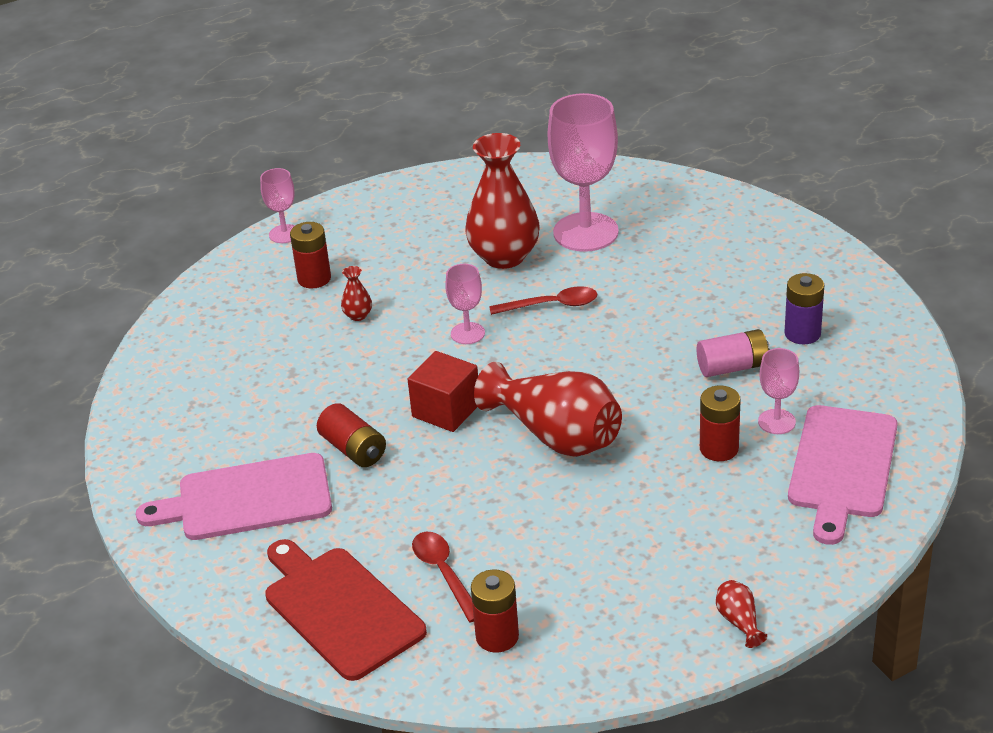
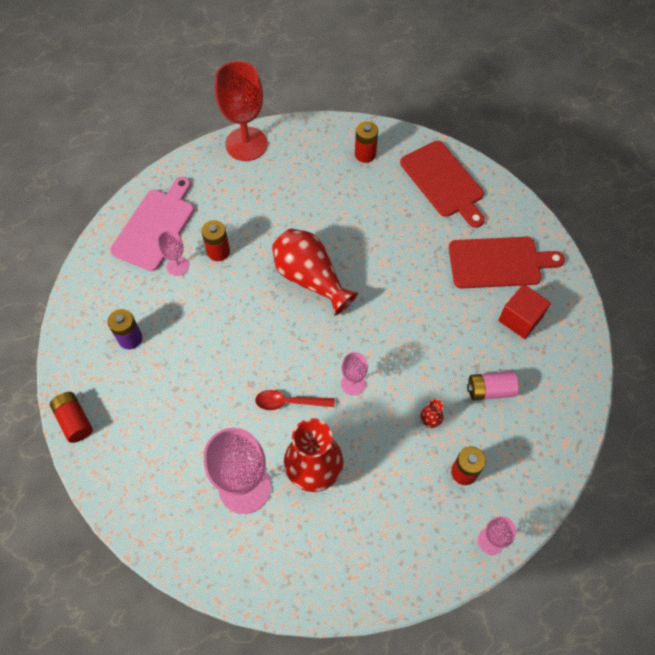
camera: 175 degrees left, 25 degrees up
(247, 499) = (499, 263): pink cutting board -> red cutting board
(353, 449) = (435, 290): red battery -> red battery (74, 421)
(444, 573) = (388, 194): red spoon -> none
(446, 410) = (375, 312): red cube -> red cube (520, 319)
(732, 367) = (186, 316): pink battery -> pink battery (490, 390)
(739, 621) = (246, 144): red vase -> red goblet

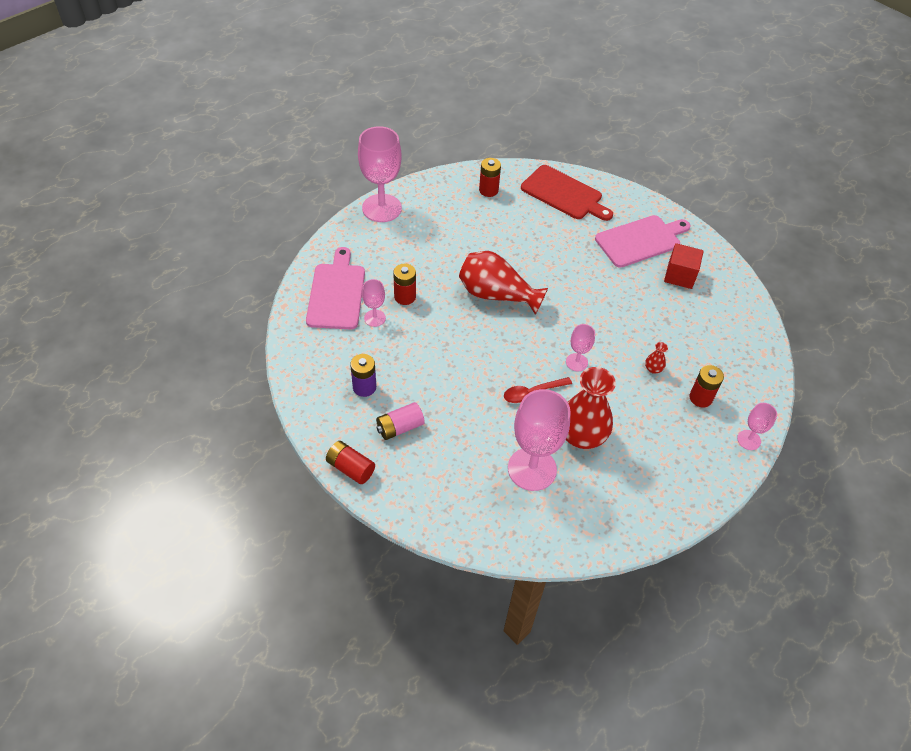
camera: 25 degrees left, 10 degrees down
(246, 144) = (382, 208): red goblet -> pink goblet
(490, 390) = (686, 333): pink battery -> pink battery (400, 427)
(499, 263) = (641, 240): red cutting board -> pink cutting board

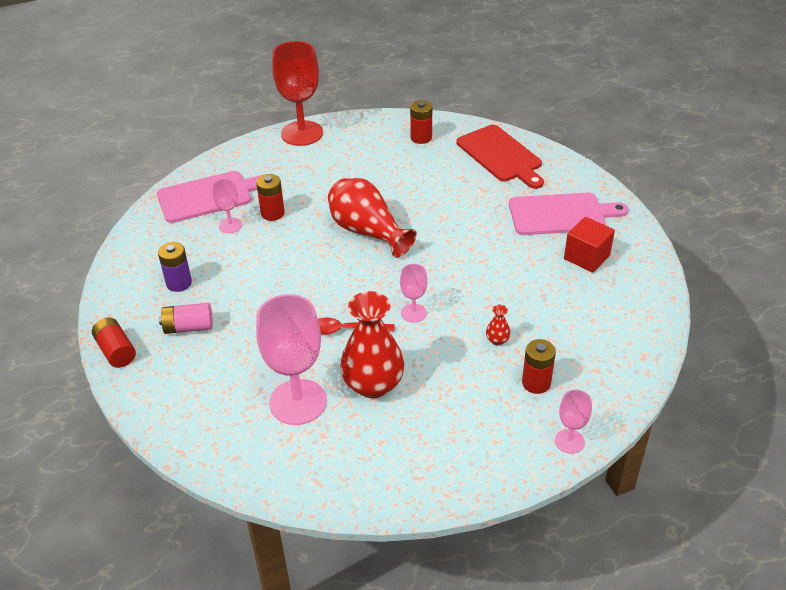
camera: 25 degrees right, 10 degrees down
(336, 293) = (209, 196): pink cutting board -> pink cutting board turned 45 degrees clockwise
(382, 208) = (302, 133): pink goblet -> red goblet

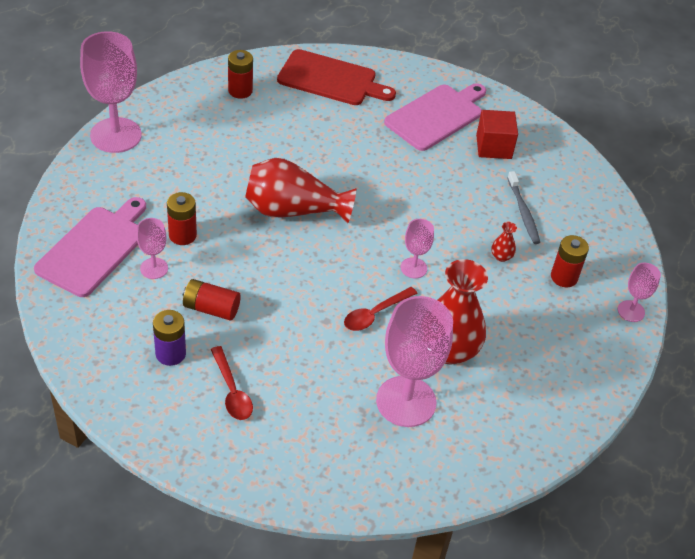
camera: 45 degrees left, 5 degrees up
(116, 351) = (188, 455): red battery -> red battery (211, 308)
(188, 327) = (232, 391): pink battery -> red spoon
(302, 133) = (116, 135): red goblet -> pink goblet
(556, 317) = (523, 212): none -> grey toothbrush

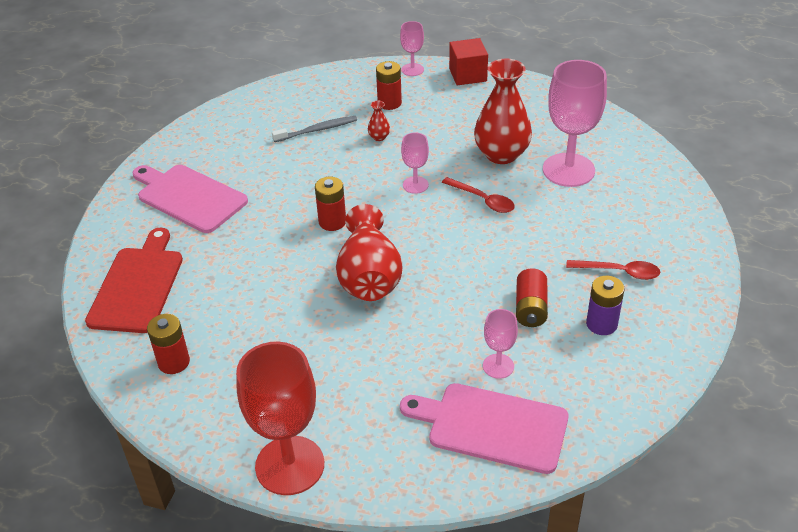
camera: 95 degrees left, 5 degrees down
(116, 135) = (290, 465): pink goblet -> red goblet
(182, 235) = (440, 355): red battery -> red battery (332, 222)
(232, 391) = (619, 272): red spoon -> red spoon turned 45 degrees clockwise
(493, 147) = (229, 155): red cube -> red cube (468, 75)

